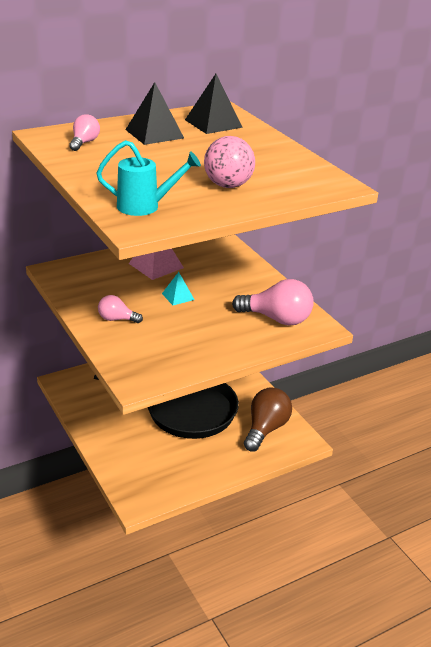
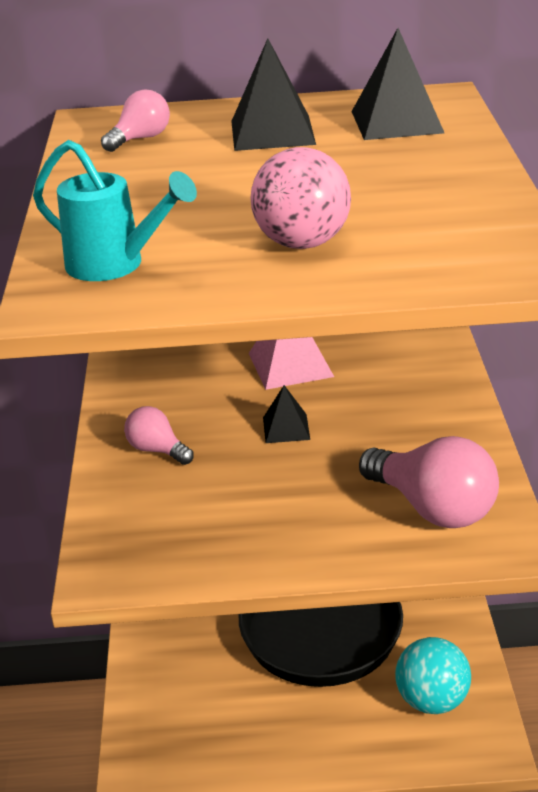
camera: 30 degrees right, 0 degrees up
(178, 296) = (286, 428): turquoise pyramid -> black pyramid
(265, 429) = (431, 700): brown light bulb -> turquoise ball

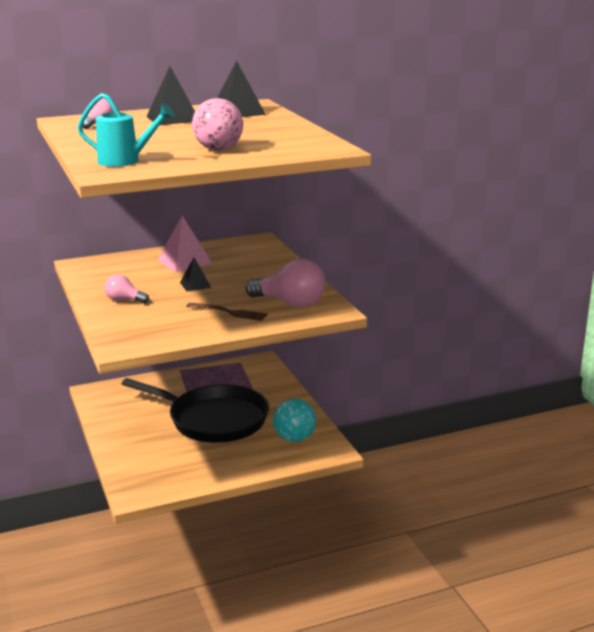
camera: 20 degrees left, 10 degrees down
(316, 513) = (228, 312): none -> brown fork

